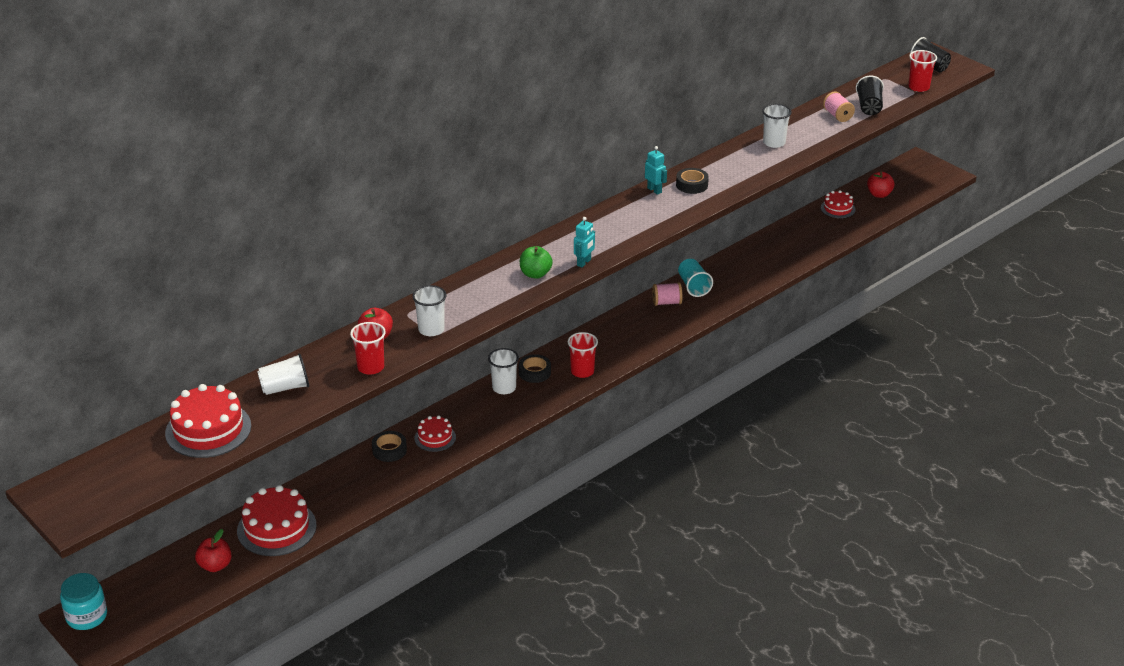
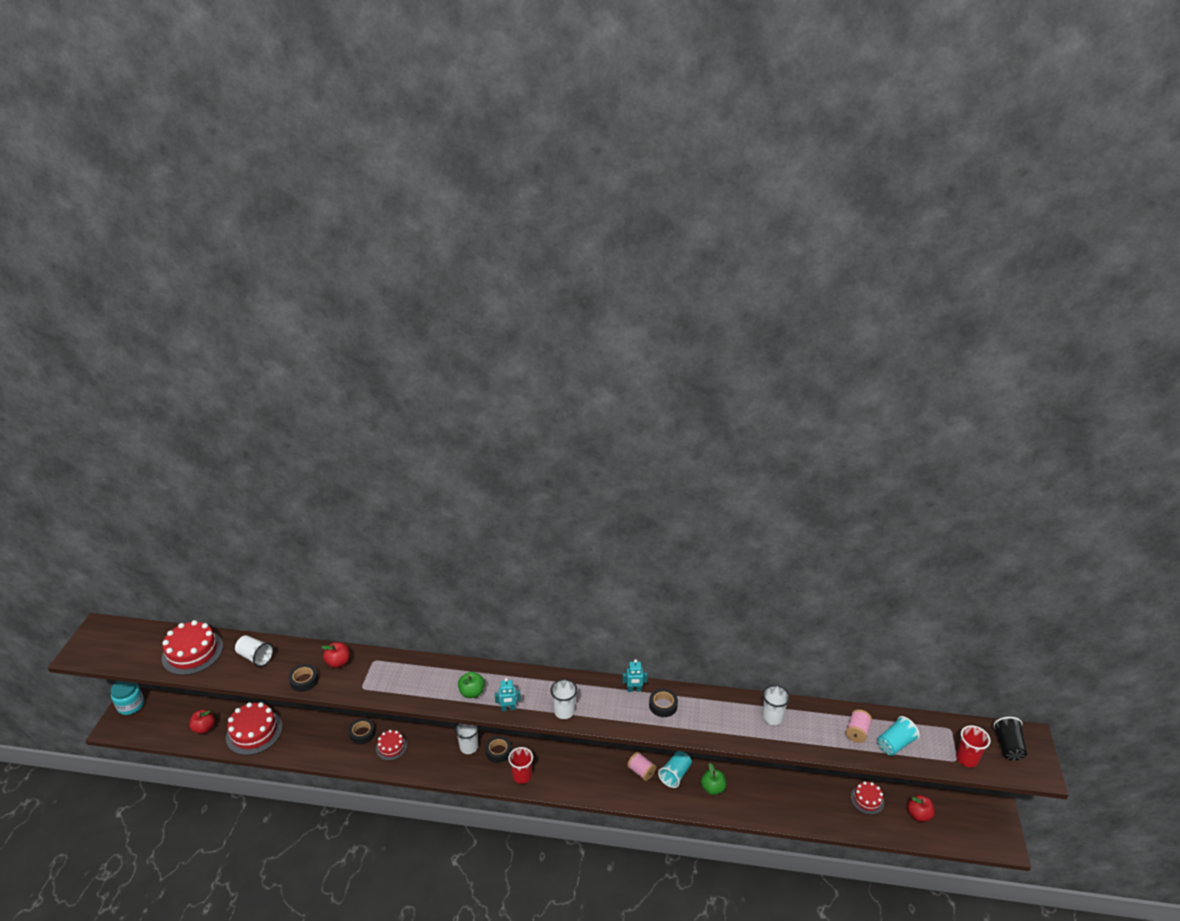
camera: 50 degrees right, 0 degrees up
(370, 367) = (304, 680): red cup -> black tape
(431, 329) = (366, 682): white cup -> white cup (564, 711)
(654, 190) = (634, 690): turquoise robot -> turquoise robot turned 75 degrees clockwise
(732, 275) = (713, 788): none -> green apple
(869, 107) = (895, 744): black cup -> turquoise cup

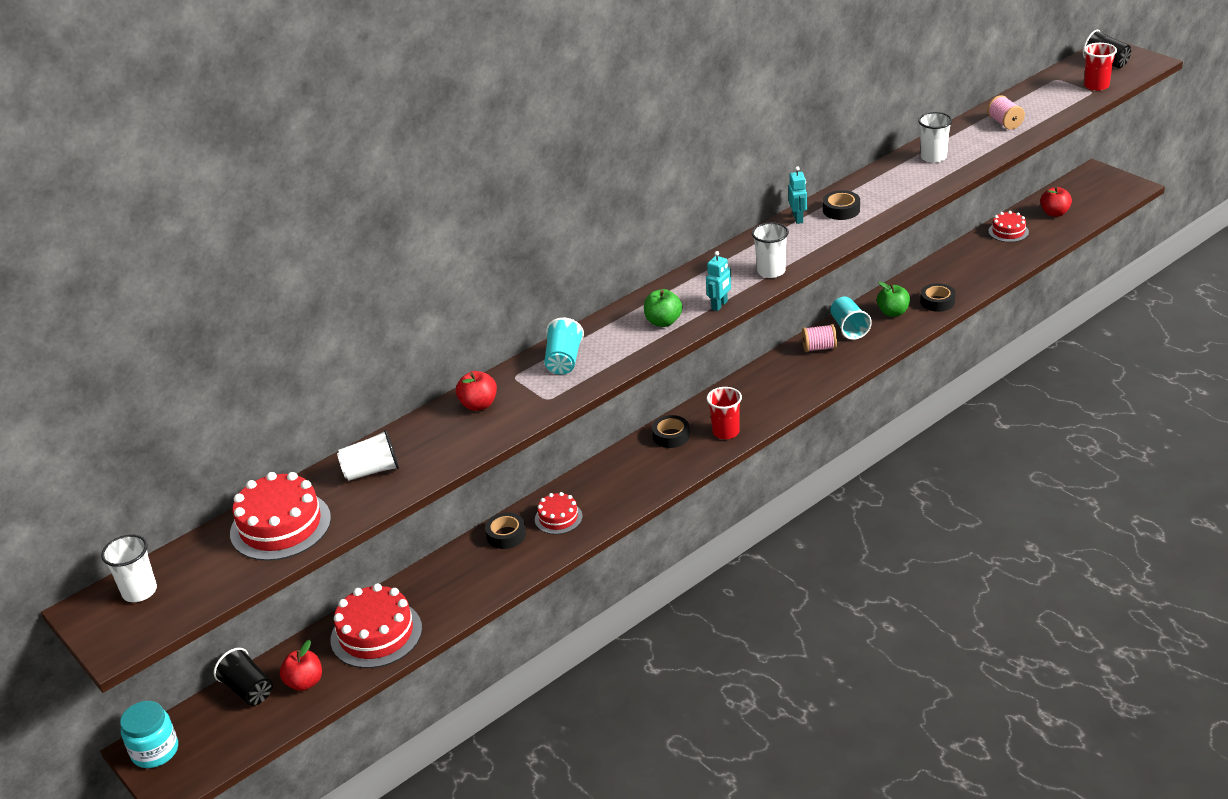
camera: 45 degrees left, 0 degrees up
(188, 710) = (248, 690): none -> black cup
(304, 680) = (472, 441): black tape -> black tape (937, 302)
(469, 747) = (636, 456): white cup -> white cup (139, 591)
(634, 690) = (798, 218): turquoise robot -> turquoise robot turned 45 degrees counterclockwise
(895, 744) = (1040, 111): turquoise cup -> turquoise cup (564, 360)

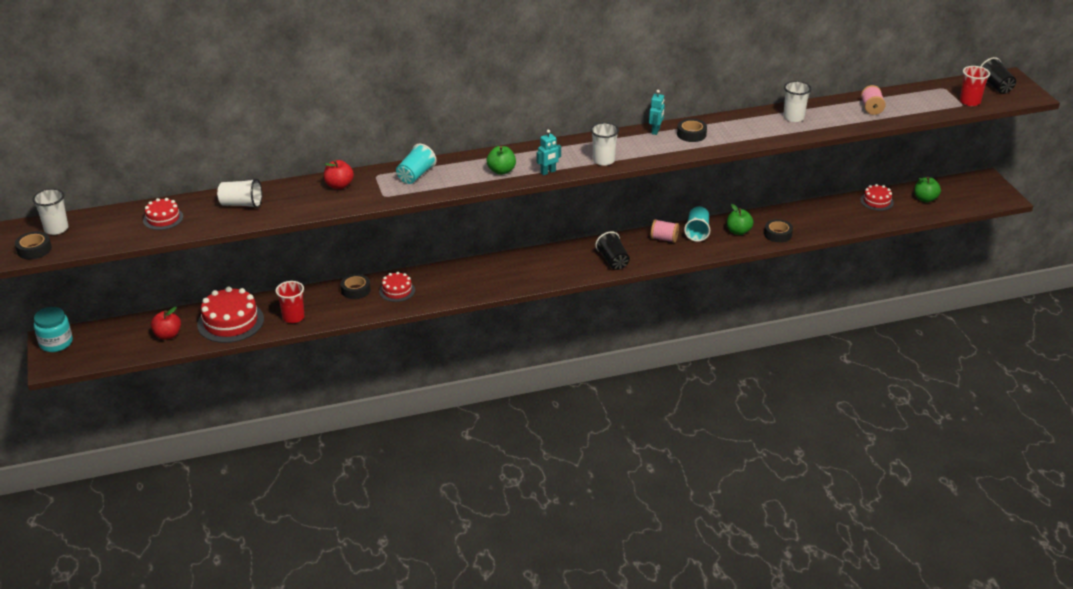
camera: 20 degrees right, 0 degrees up
(248, 690) = (133, 327): black cup -> black cup (613, 261)
(280, 526) = (163, 218): red cake -> red cake, size x0.56
(671, 436) = (512, 263): black tape -> black tape (34, 249)
(726, 432) = (551, 273): red cup -> red cup (293, 317)
(1054, 213) = (925, 199): red apple -> green apple

